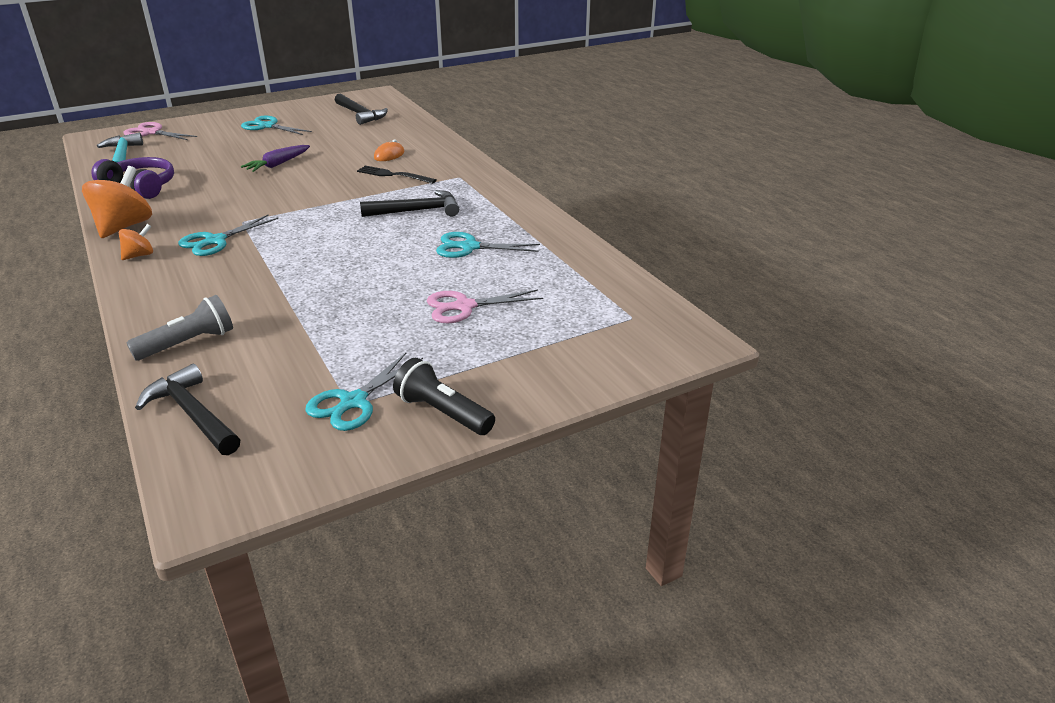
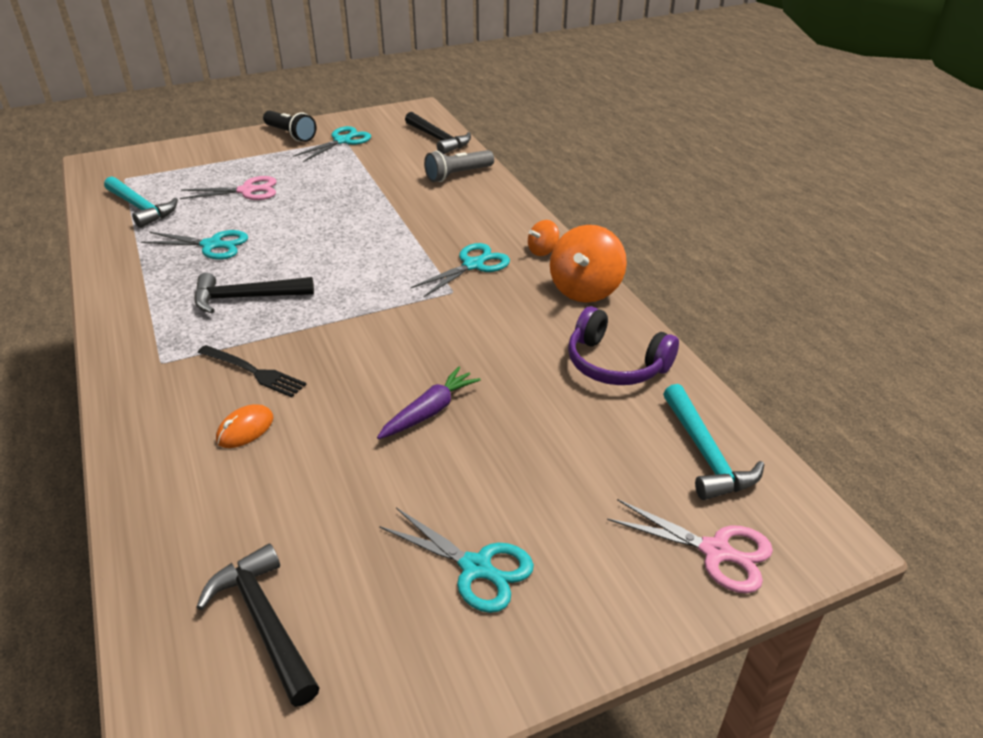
camera: 175 degrees left, 5 degrees up
(573, 280) = (141, 208): none -> turquoise hammer

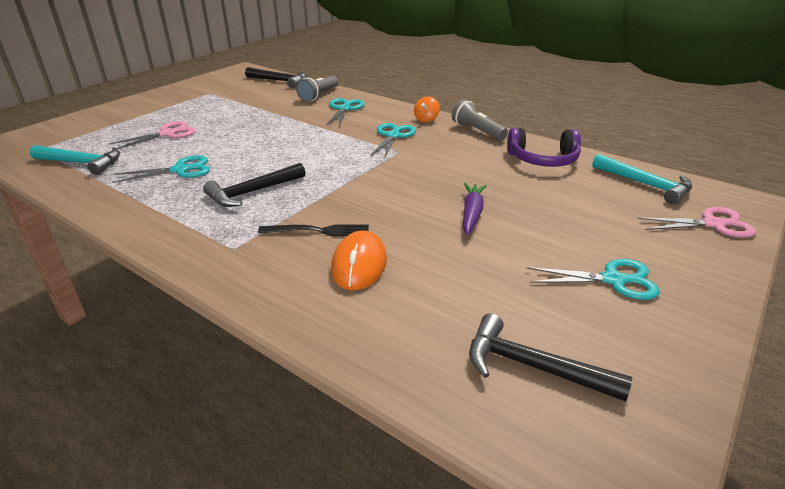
camera: 30 degrees left, 5 degrees down
(245, 429) = (359, 265): orange mouse -> orange mouse, size x1.56
(290, 135) = (161, 97): black flashlight -> none
(342, 141) = (208, 94): turquoise scissors -> turquoise scissors (344, 109)
(585, 290) = (477, 131): orange spinning top -> grey flashlight

